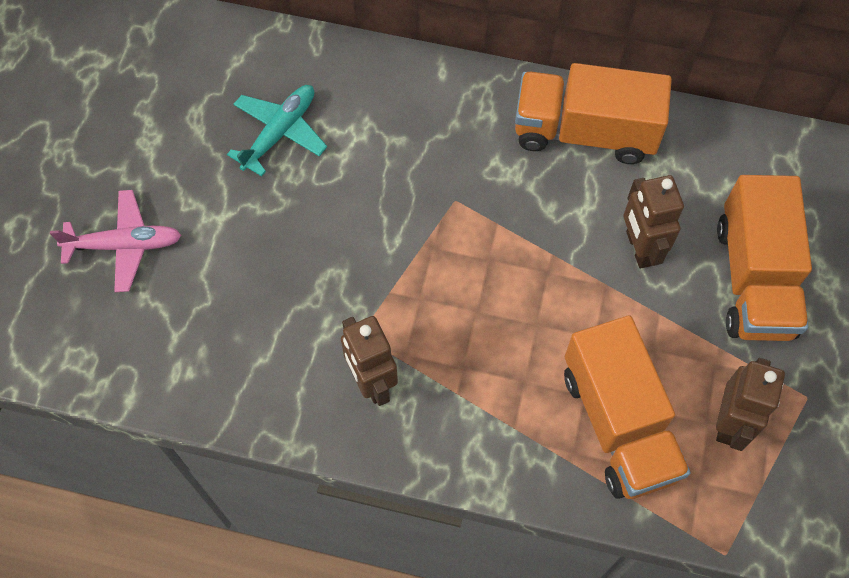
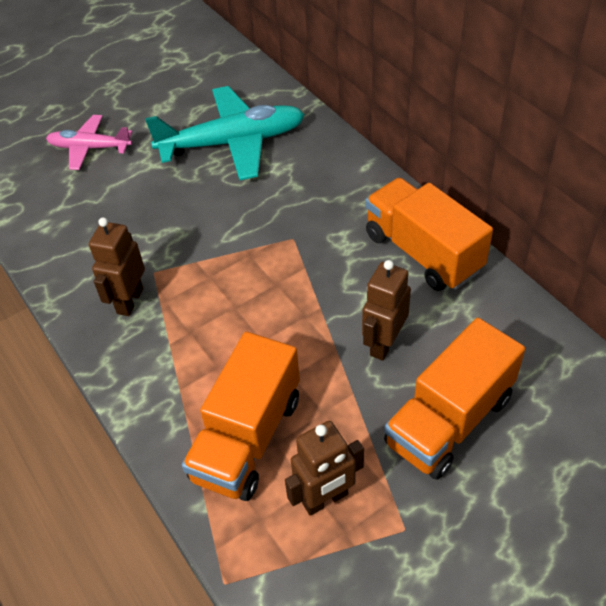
camera: 45 degrees right, 15 degrees down
(124, 245) = (90, 148): pink plane -> pink plane turned 150 degrees clockwise
(280, 132) = (233, 143): turquoise plane -> turquoise plane, size x1.73

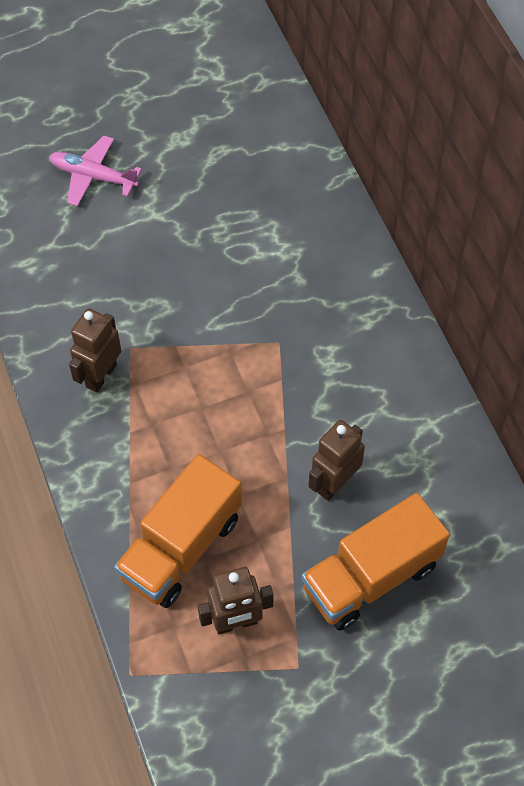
camera: 10 degrees right, 10 degrees up
(233, 143) = (246, 206): turquoise plane -> none
(423, 252) = (405, 391): orange truck -> none

